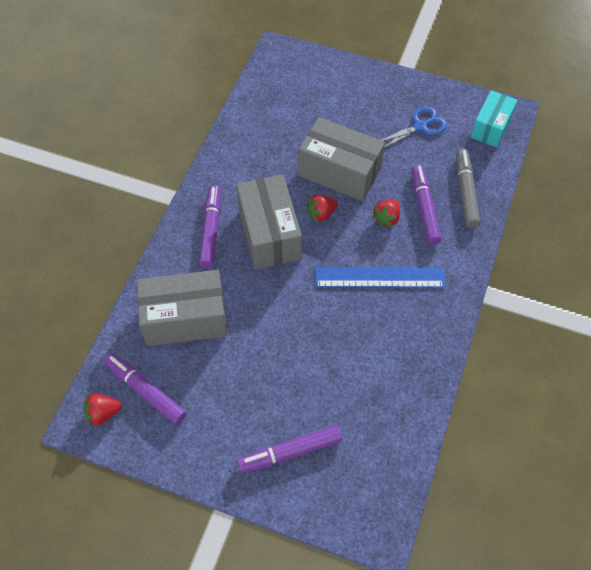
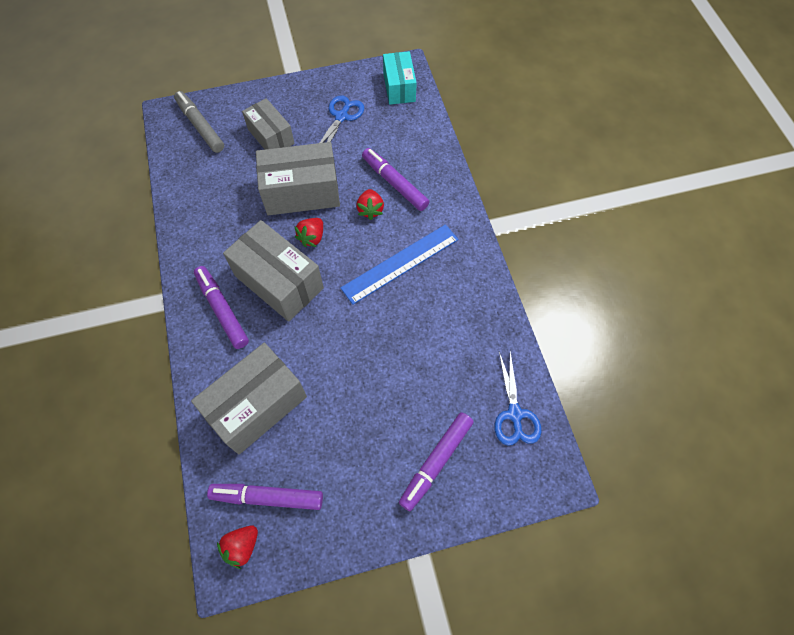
camera: 35 degrees left, 5 degrees up
(347, 112) = (271, 136): none -> grey box
(384, 459) = (514, 414): none -> blue scissors
(465, 192) = (417, 151): grey marker -> grey marker (200, 126)

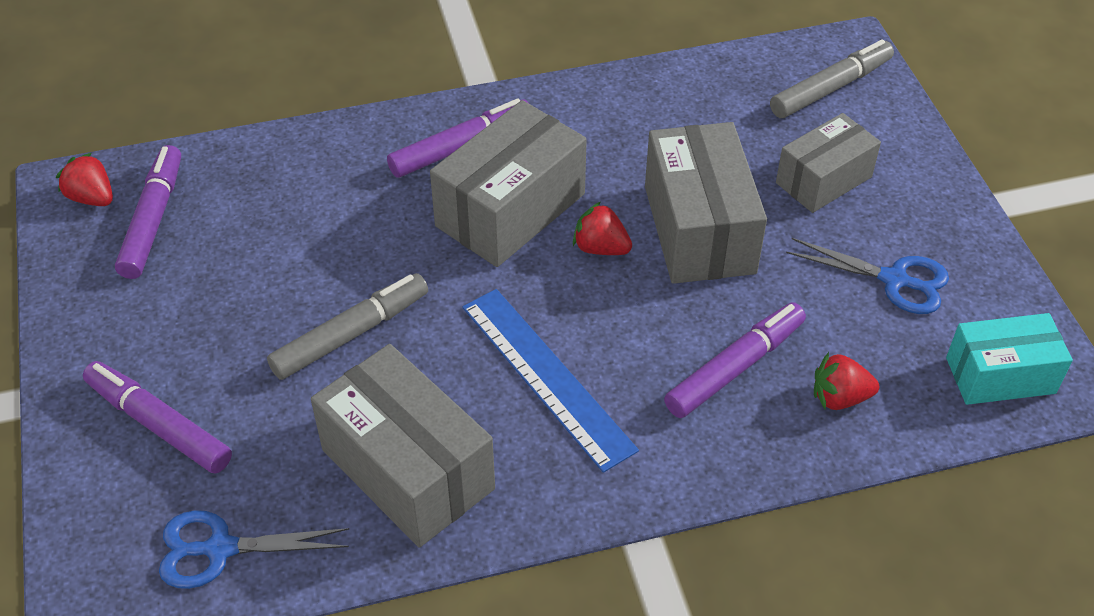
camera: 90 degrees right, 15 degrees down
(257, 406) = (294, 198): grey box -> grey box (408, 469)
(370, 210) = (667, 330): red strawberry -> red strawberry (839, 398)
(370, 362) = (351, 334): none -> grey marker

